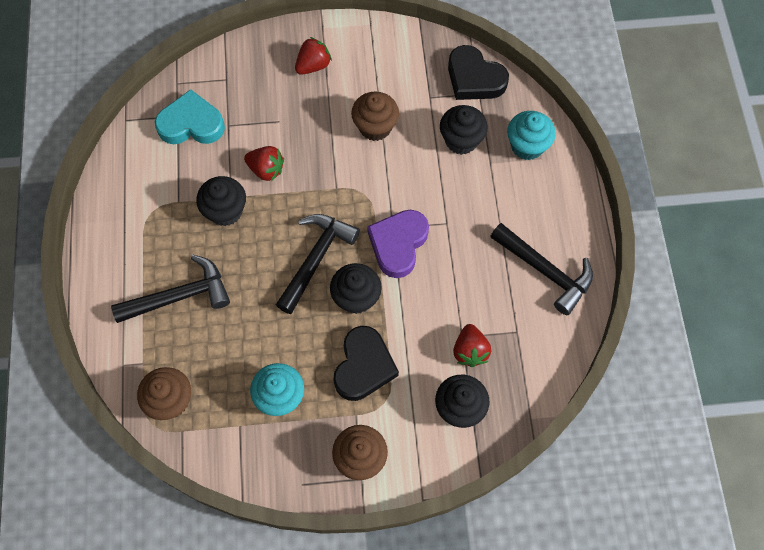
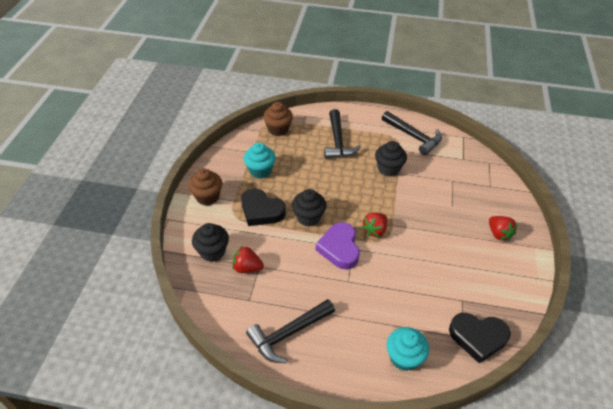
camera: 105 degrees right, 20 degrees down
(191, 124) = (456, 164): turquoise heart -> none
(266, 170) = (414, 192): red strawberry -> red strawberry (375, 230)
(316, 258) = (342, 204): black hammer -> black hammer (414, 137)
(375, 127) = (439, 258): brown cupcake -> none
(398, 244) = (339, 248): purple heart -> purple heart turned 135 degrees counterclockwise
(461, 140) = (418, 310): black cupcake -> none
(474, 78) = (478, 337): black heart -> black heart turned 135 degrees counterclockwise

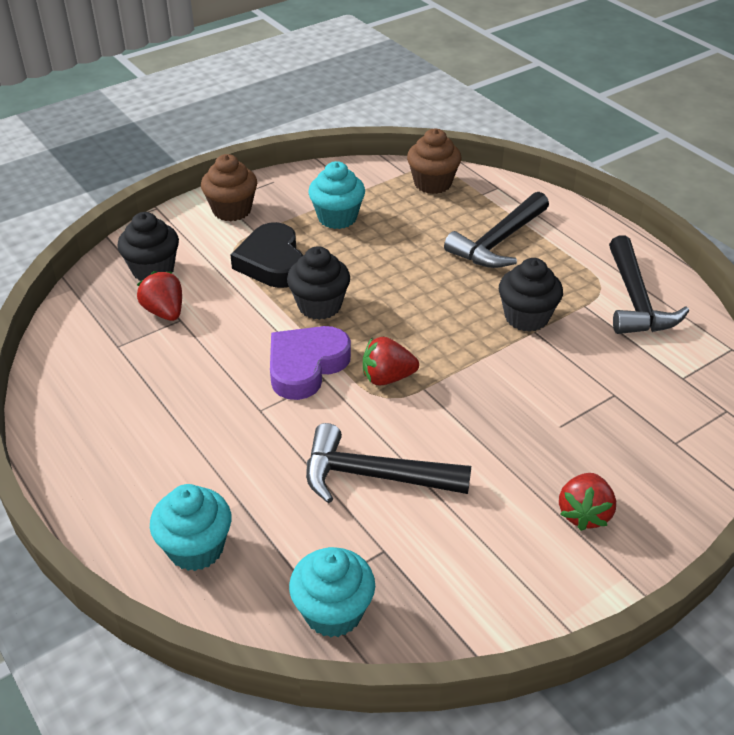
camera: 45 degrees right, 5 degrees down
(288, 334) = (104, 412): black hammer -> black hammer (373, 476)
(478, 337) = (333, 612): black heart -> turquoise cupcake

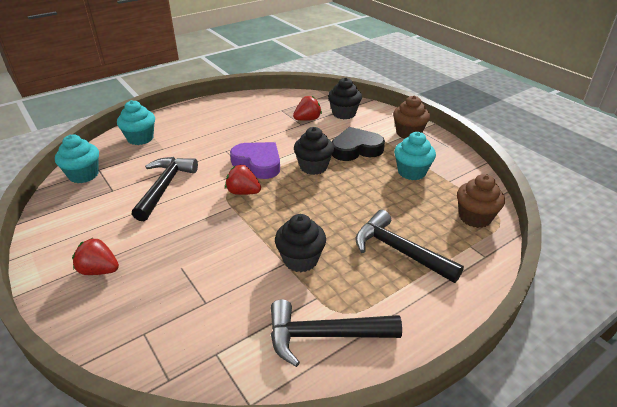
camera: 90 degrees right, 5 degrees down
(387, 378) = (243, 192): red strawberry -> red strawberry turned 60 degrees counterclockwise

